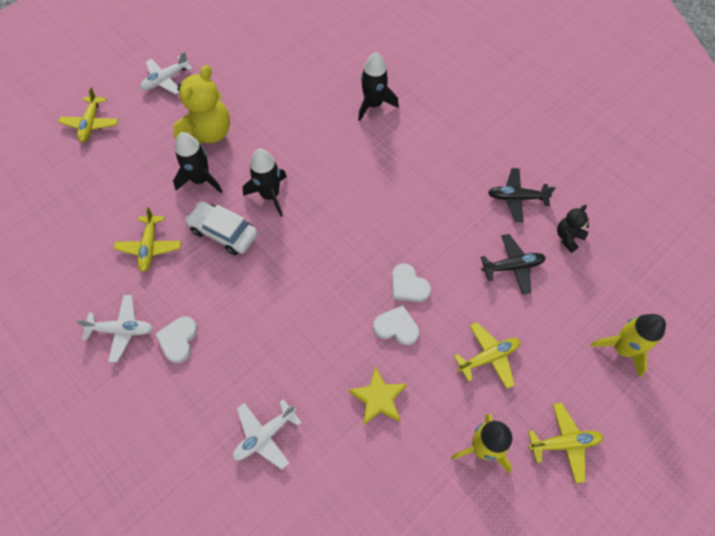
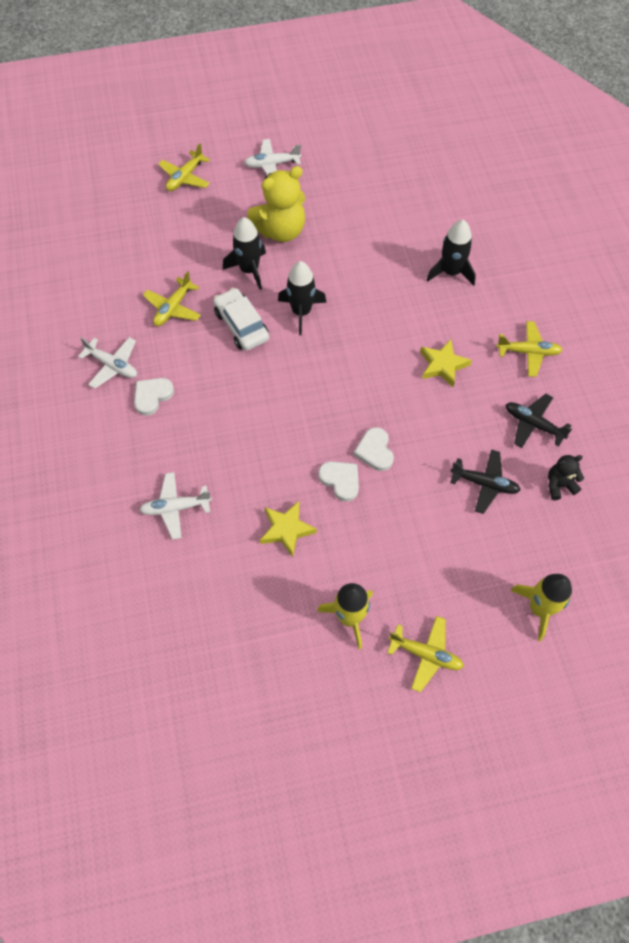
camera: 30 degrees right, 0 degrees up
(416, 184) = (442, 365): none -> yellow star
(488, 357) = (406, 548): yellow plane -> yellow plane (528, 352)

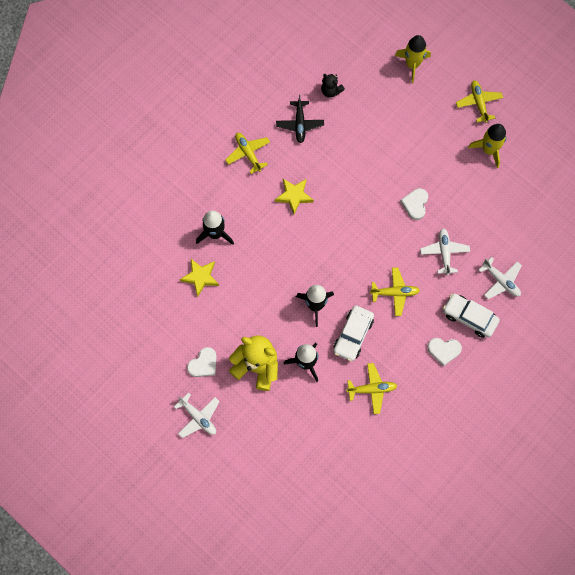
camera: 125 degrees left, 10 degrees up
(112, 365) = (442, 393): white plane -> white plane (444, 252)
(164, 445) = (469, 317): none -> white car
(185, 177) = (254, 472): yellow plane -> yellow plane (395, 293)
(286, 530) = (466, 213): yellow star -> yellow star (200, 277)
(375, 451) = (382, 198): white heart -> white heart (203, 364)
(484, 484) = (359, 129): black plane -> none

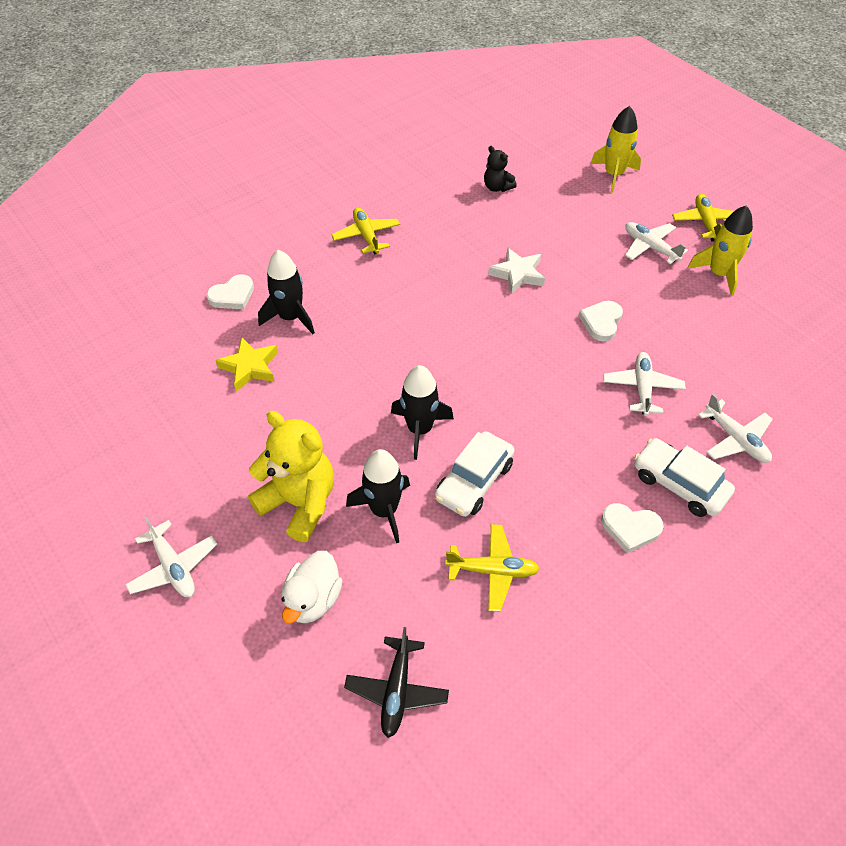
camera: 10 degrees right, 20 degrees down
(203, 364) = (212, 485): white heart -> white heart (232, 295)
(279, 422) = (313, 599): none -> white duck
(294, 196) = (419, 289): yellow star -> none
(300, 124) = (447, 215): black plane -> black plane (397, 690)
(356, 172) = (517, 274): none -> white star
(395, 293) = (554, 431): yellow plane -> none
(442, 133) = (650, 247): none -> white plane

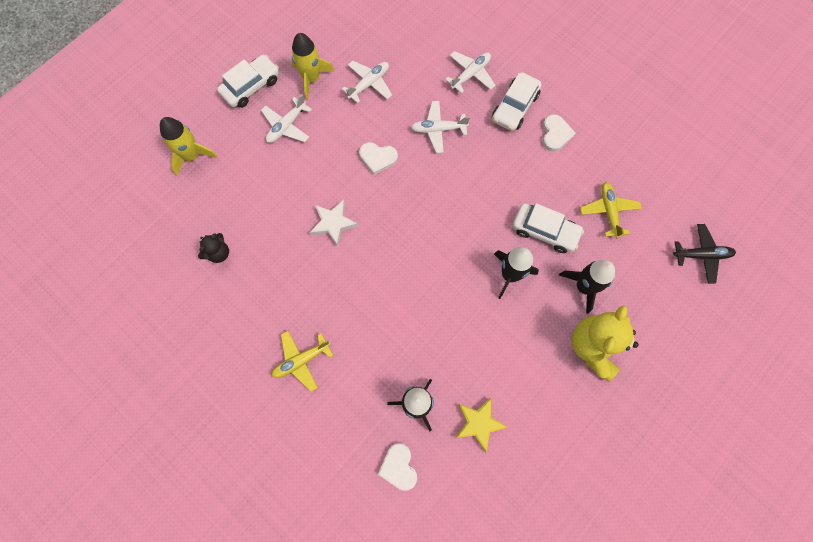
camera: 100 degrees left, 20 degrees up
(173, 567) = (668, 422): white plane -> white plane (369, 84)
(232, 295) = (398, 467): white heart -> white heart turned 150 degrees counterclockwise
(313, 599) = (661, 318): white duck -> none
(705, 223) = (251, 86): yellow plane -> white car

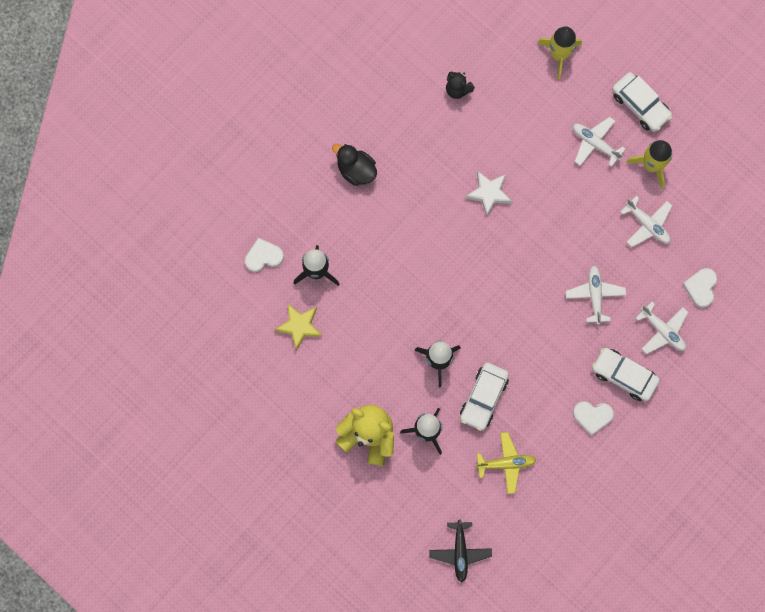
camera: 90 degrees right, 5 degrees up
(301, 360) = (356, 170): yellow plane -> black duck
(378, 158) = (560, 234): white heart -> white heart (701, 287)

